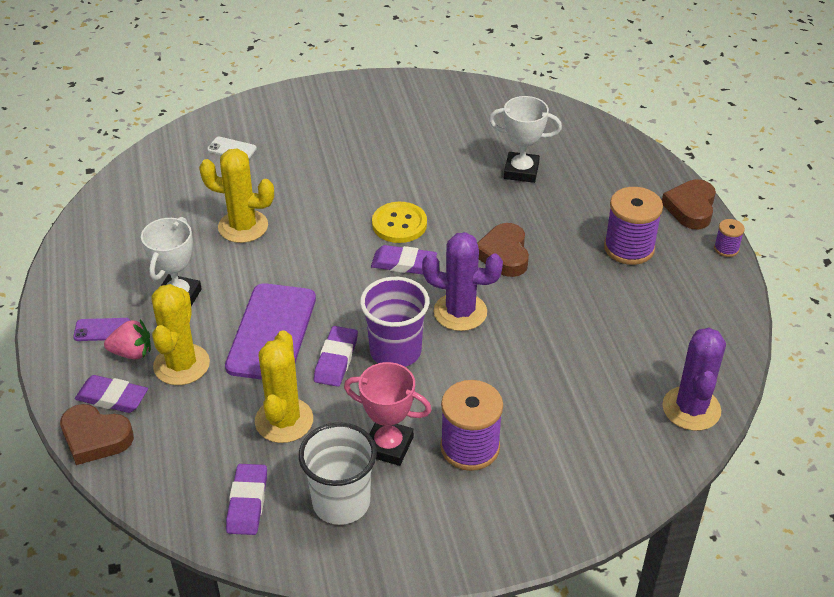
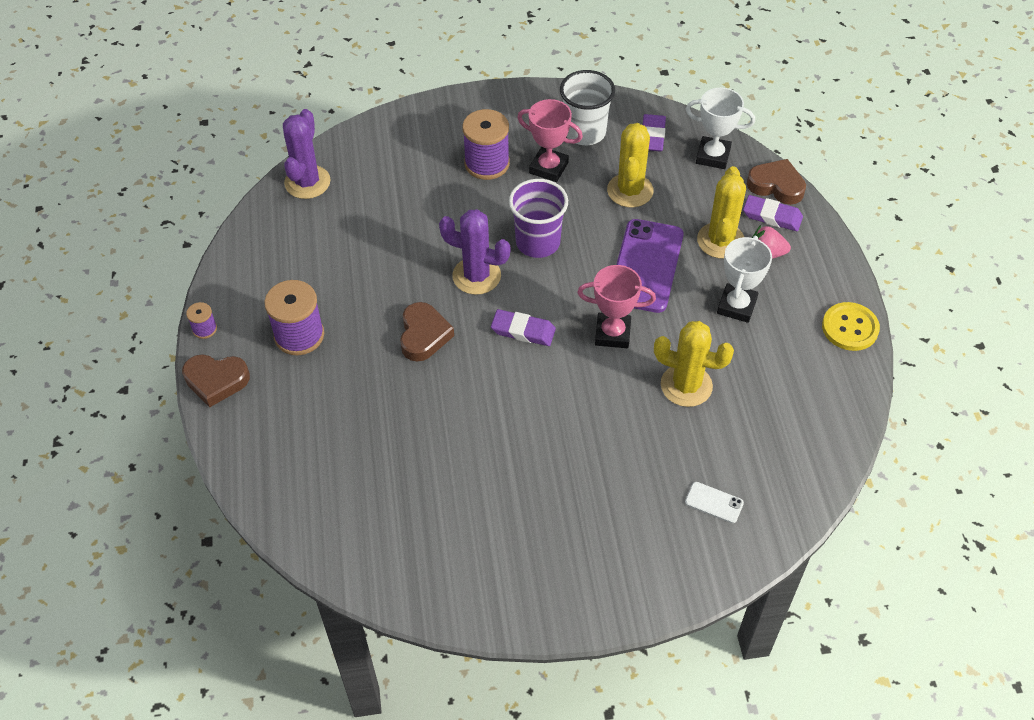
camera: 175 degrees left, 10 degrees up
(102, 330) = (798, 277): purple phone -> none
(312, 265) = (612, 334): none -> pink trophy
(336, 359) = (589, 238): purple eraser -> none
(399, 224) = (524, 379): yellow button -> yellow button (850, 328)
(521, 171) = (380, 445): white trophy -> white trophy (713, 156)
(690, 208) = (216, 381): brown heart -> brown heart turned 75 degrees clockwise

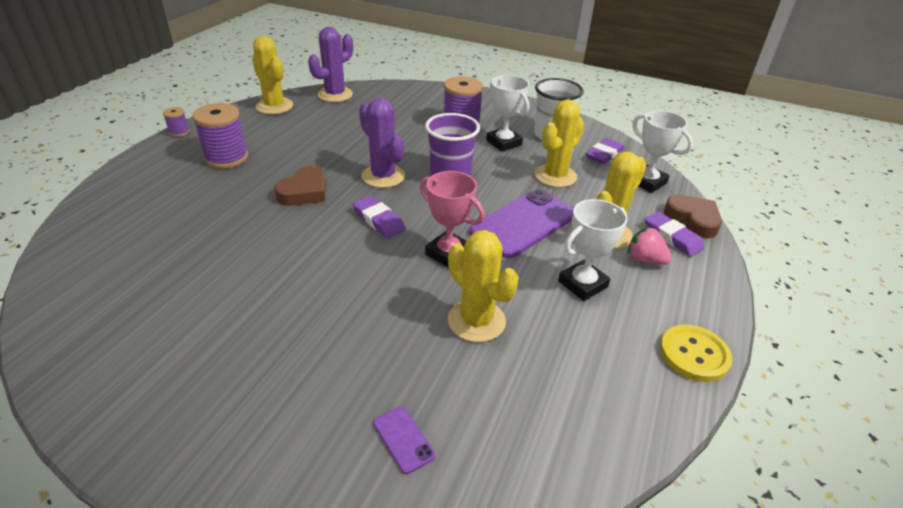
camera: 30 degrees right, 15 degrees down
(216, 381) = (145, 158): brown heart -> none
(261, 236) = (274, 106): none -> yellow cactus
(548, 168) = (504, 143): pink trophy -> white trophy
(714, 502) = (403, 439): white phone -> purple phone

